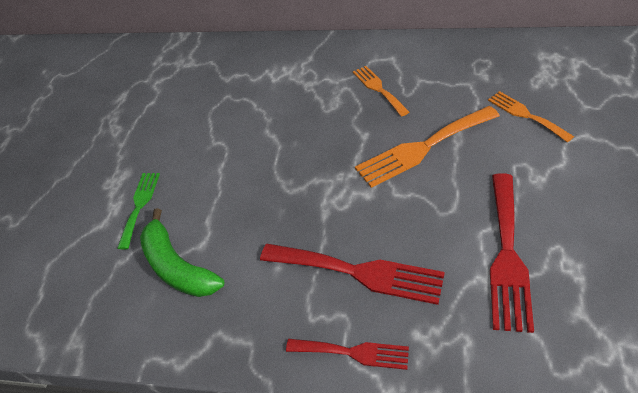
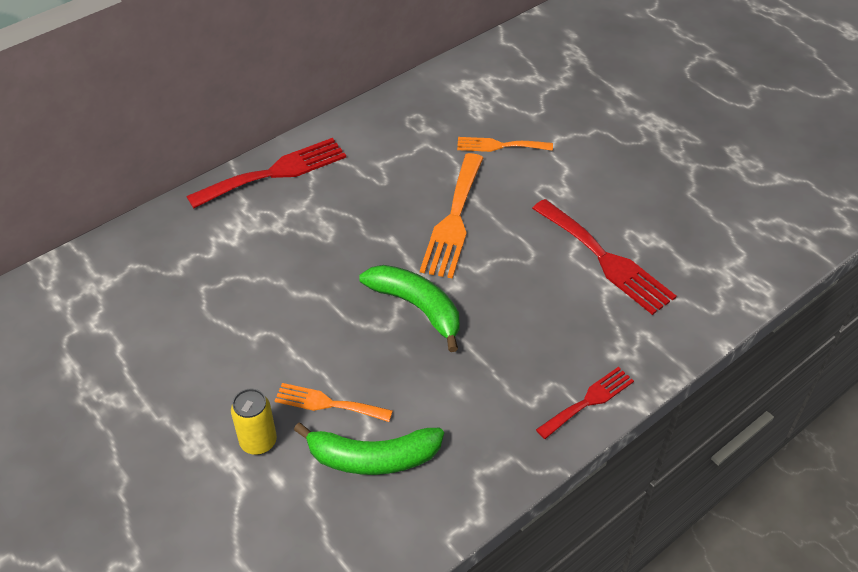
camera: 55 degrees left, 0 degrees up
(139, 205) = (258, 442): green fork -> yellow can
(323, 191) = (417, 307): none -> green banana
(358, 272) = (524, 346): red fork -> red fork (275, 173)
(378, 89) = (352, 192): orange fork -> orange fork (328, 403)

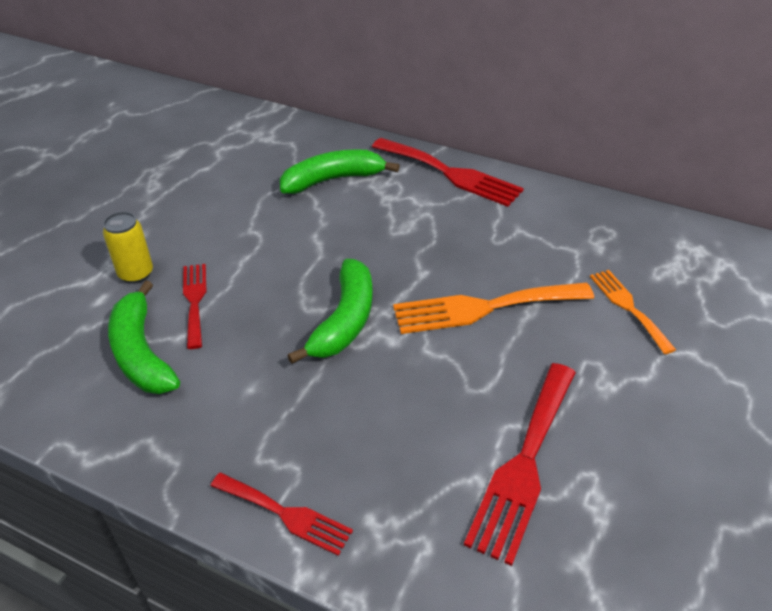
camera: 65 degrees right, 5 degrees down
(221, 254) = (333, 180): none -> green banana
(328, 403) = (195, 301): orange fork -> red fork

